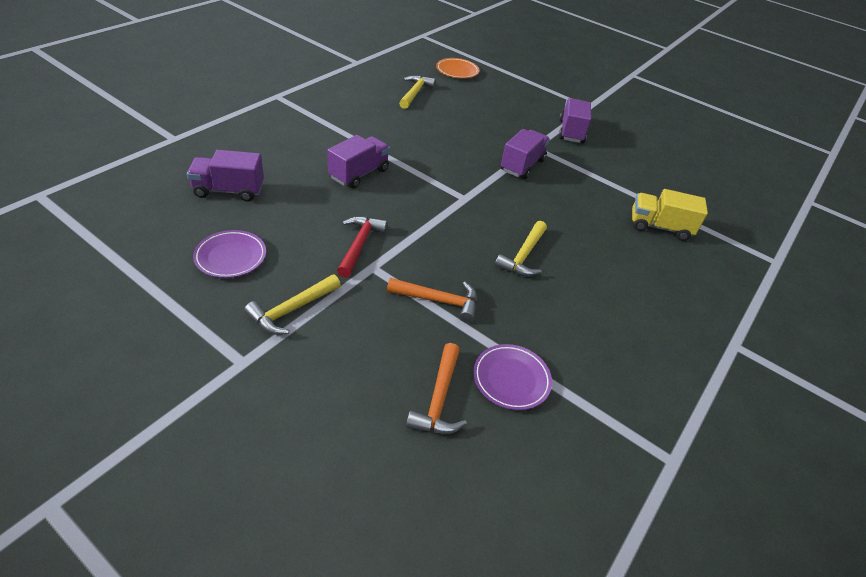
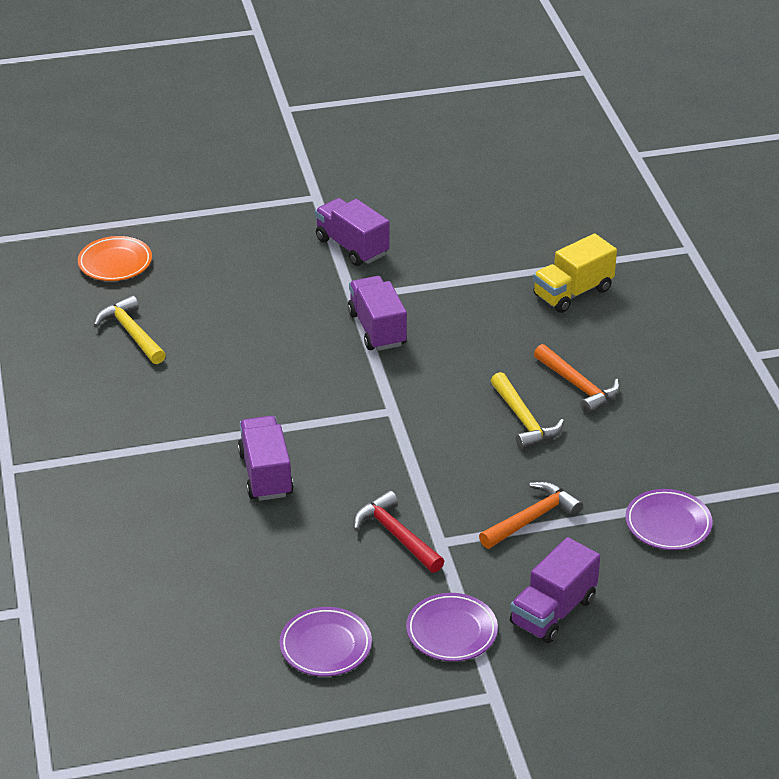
camera: 45 degrees left, 5 degrees down
(229, 190) = (195, 601): purple truck -> purple truck (553, 611)
(292, 310) = (451, 631): yellow hammer -> purple plate
(439, 399) = (650, 583): orange hammer -> orange hammer (578, 386)

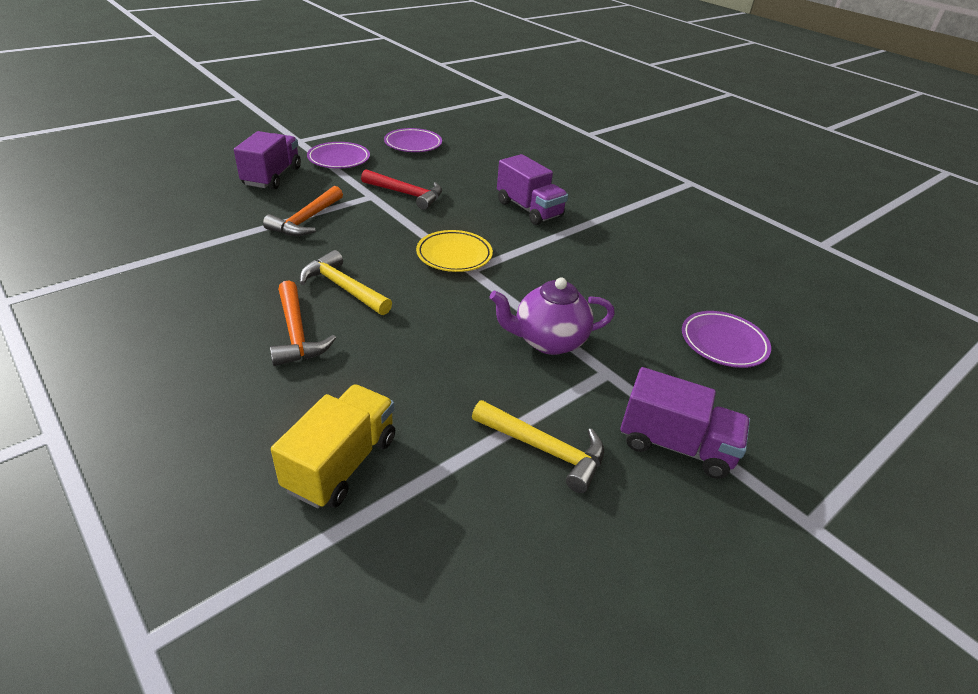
camera: 150 degrees right, 0 degrees up
(115, 263) = (865, 342): orange plate -> none
(132, 333) = (749, 280): yellow hammer -> yellow hammer (544, 449)
(377, 329) = (548, 341): purple truck -> purple teapot
(397, 431) = (454, 255): none -> yellow plate
(578, 386) = (296, 333): orange hammer -> orange hammer turned 135 degrees counterclockwise
(668, 524) = (183, 237): purple plate -> purple plate (723, 343)

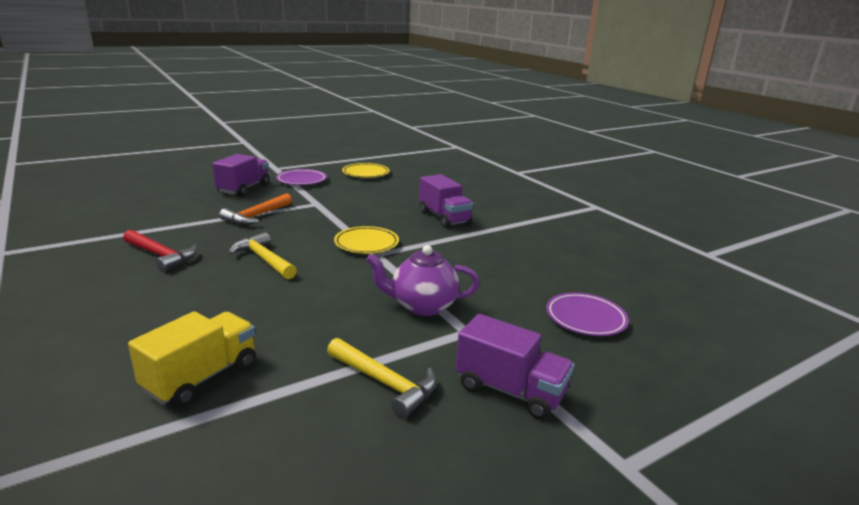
camera: 10 degrees right, 15 degrees down
(296, 333) = (210, 286): orange hammer -> none
(406, 194) = (345, 204): red hammer -> red hammer (161, 256)
(413, 144) = (365, 173): purple plate -> yellow plate

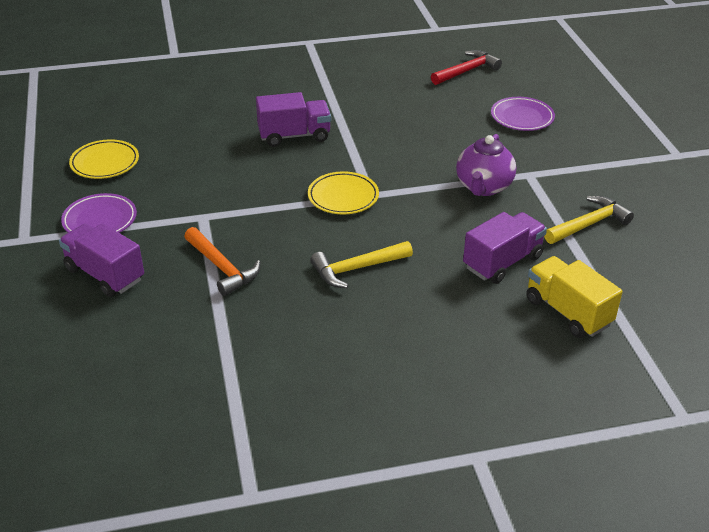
camera: 70 degrees left, 15 degrees up
(161, 256) = (317, 346): red hammer -> red hammer (466, 71)
(510, 390) = (605, 174): purple truck -> purple truck (502, 262)

